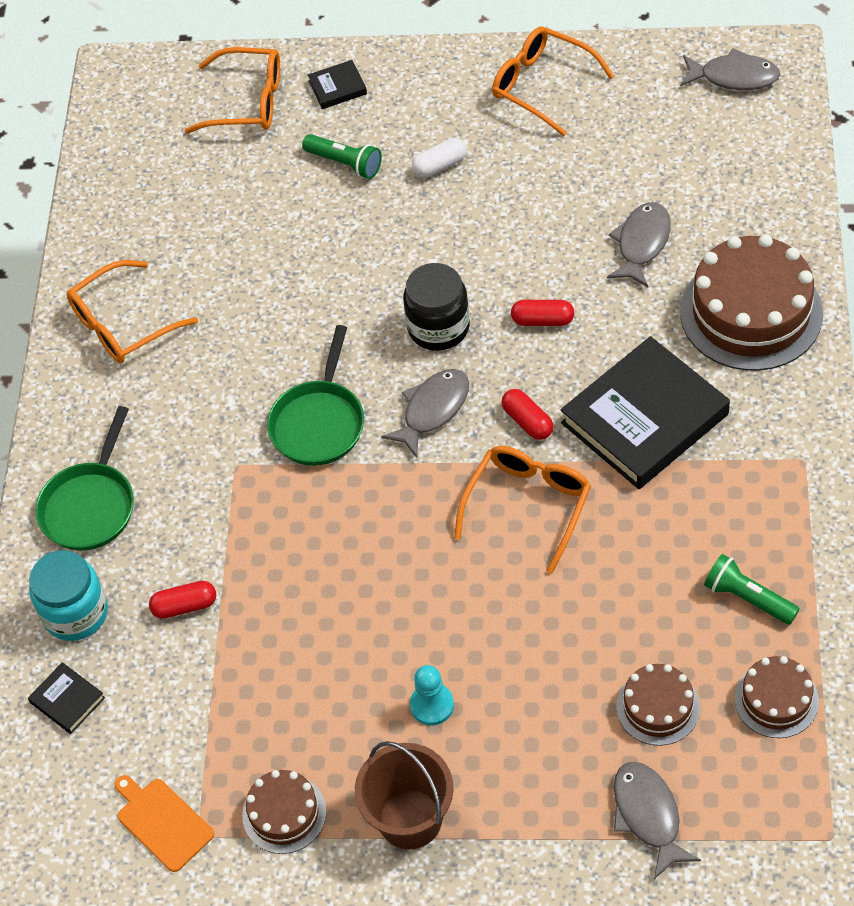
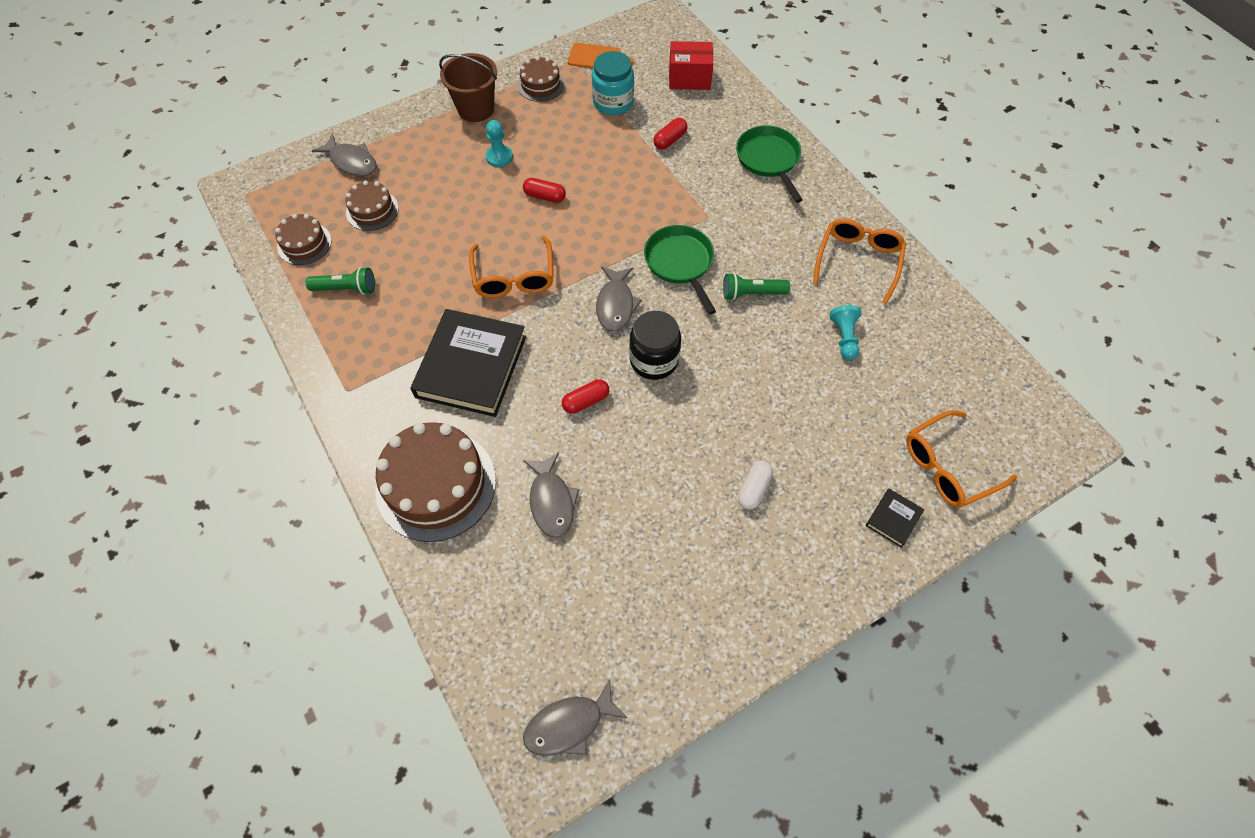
camera: 140 degrees right, 5 degrees up
(67, 700) = (689, 78): black book -> red box
(75, 613) = (724, 112): turquoise jar -> turquoise jar (613, 102)
(221, 253) = (844, 337): none -> turquoise pawn
(345, 163) = (825, 452): green flashlight -> green flashlight (751, 293)
(527, 421) = (549, 327): red capsule -> red capsule (545, 196)
(542, 85) = (731, 616): orange glasses -> none

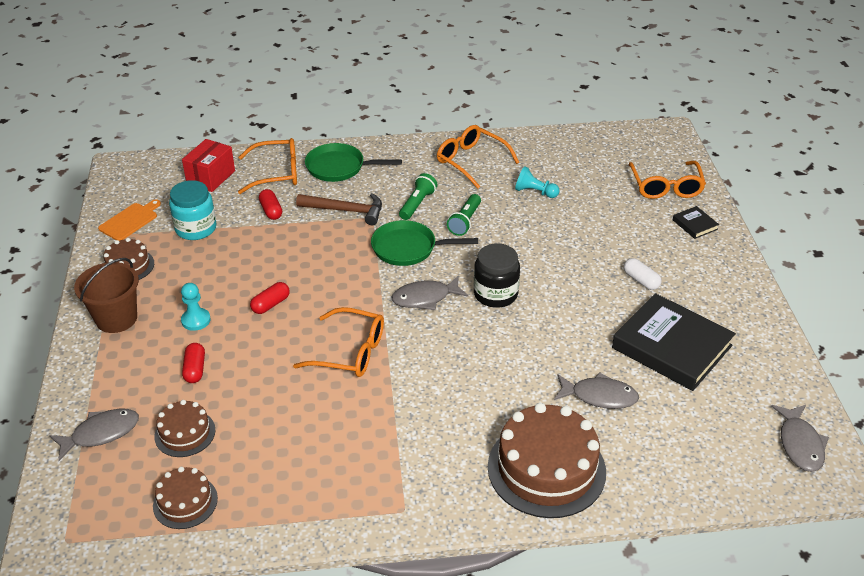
camera: 65 degrees left, 20 degrees down
(346, 288) = (274, 480): green flashlight -> green flashlight (417, 204)
(471, 366) = (432, 409): black book -> black book (671, 347)
(586, 401) = (512, 346): red capsule -> red capsule (195, 369)
(615, 305) = (425, 298): grey fish -> grey fish turned 135 degrees clockwise
(706, 193) = (346, 211): none -> brown hammer
(727, 119) = (276, 173): none -> orange glasses

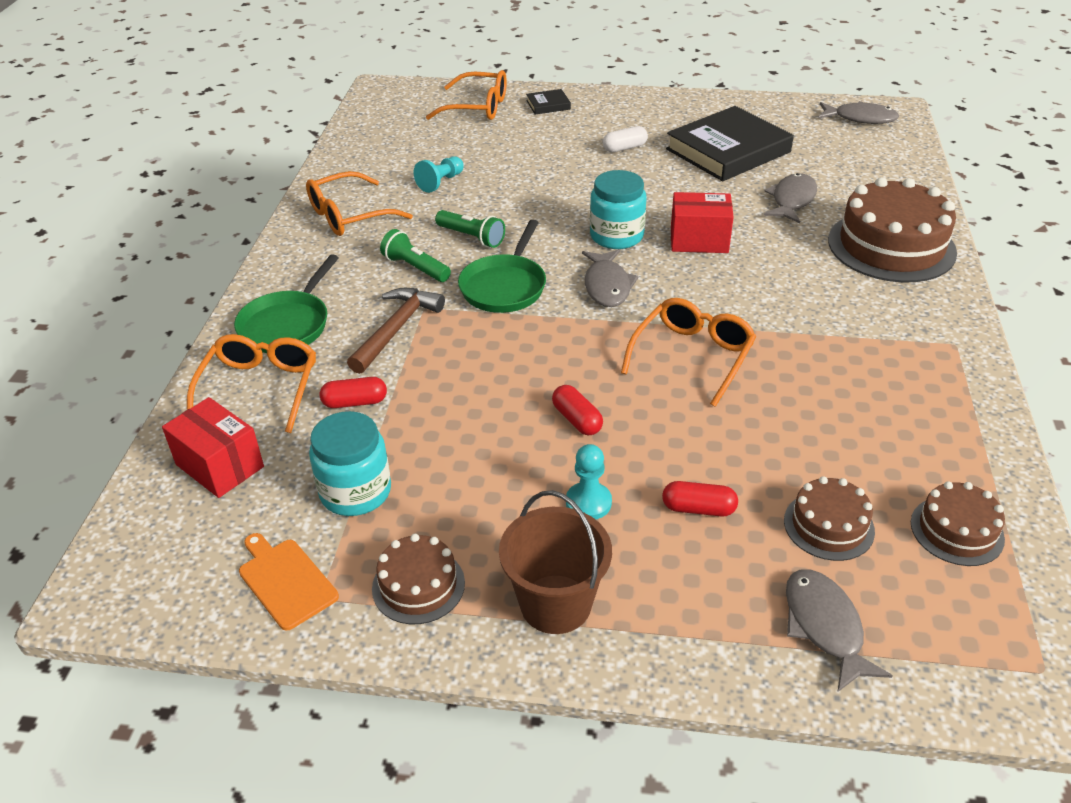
camera: 75 degrees left, 0 degrees up
(495, 294) = (616, 236): black jar -> turquoise jar
(507, 341) = (699, 240): none -> red box

